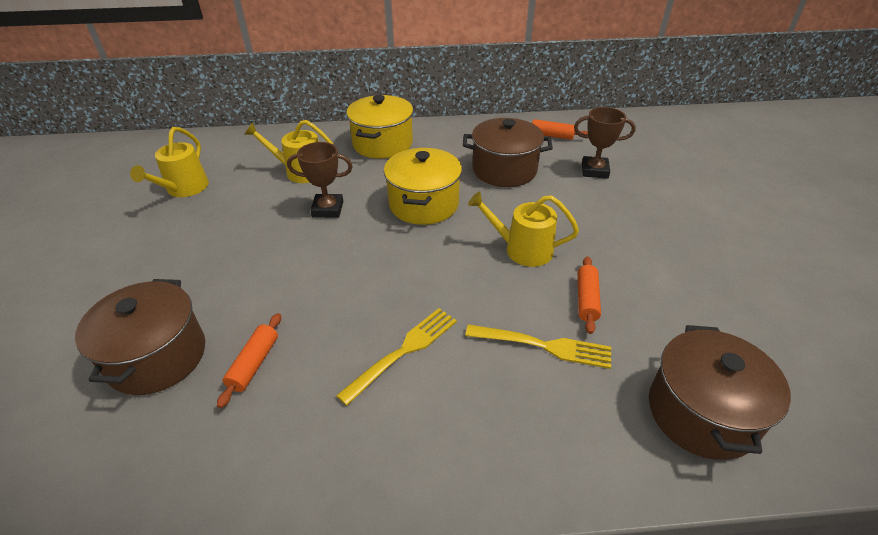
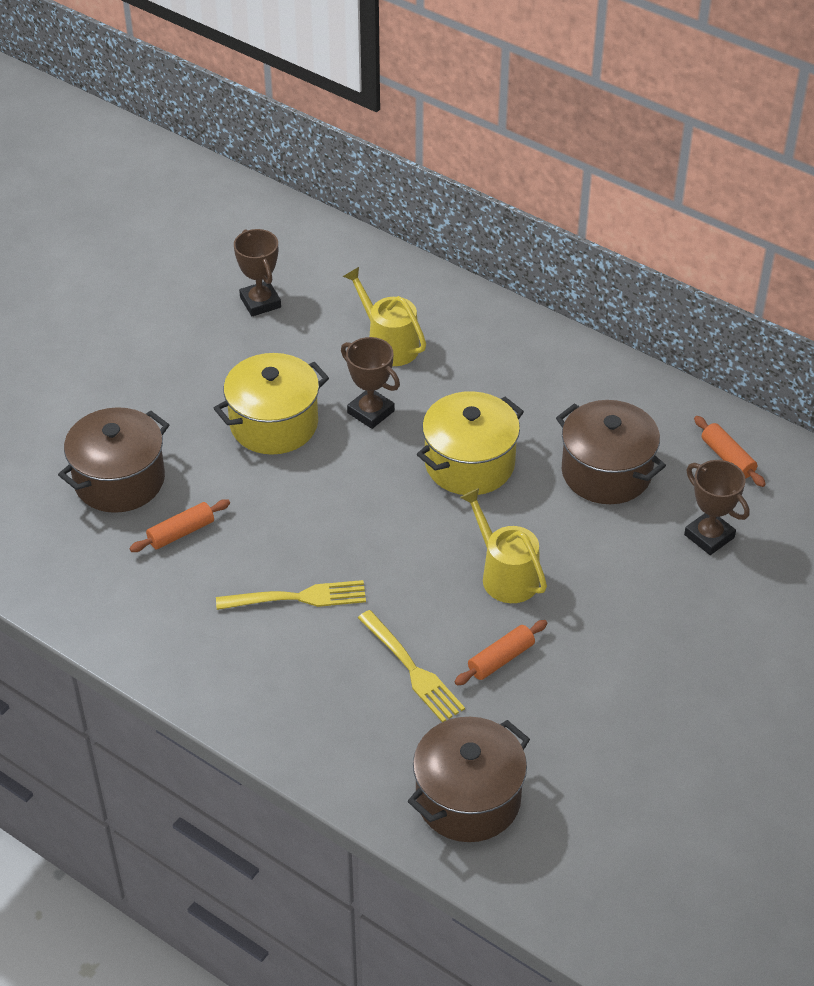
camera: 40 degrees right, 5 degrees up
(184, 189) = (260, 302): yellow watering can -> brown trophy
(382, 144) = (513, 353): yellow pot -> yellow pot (274, 424)

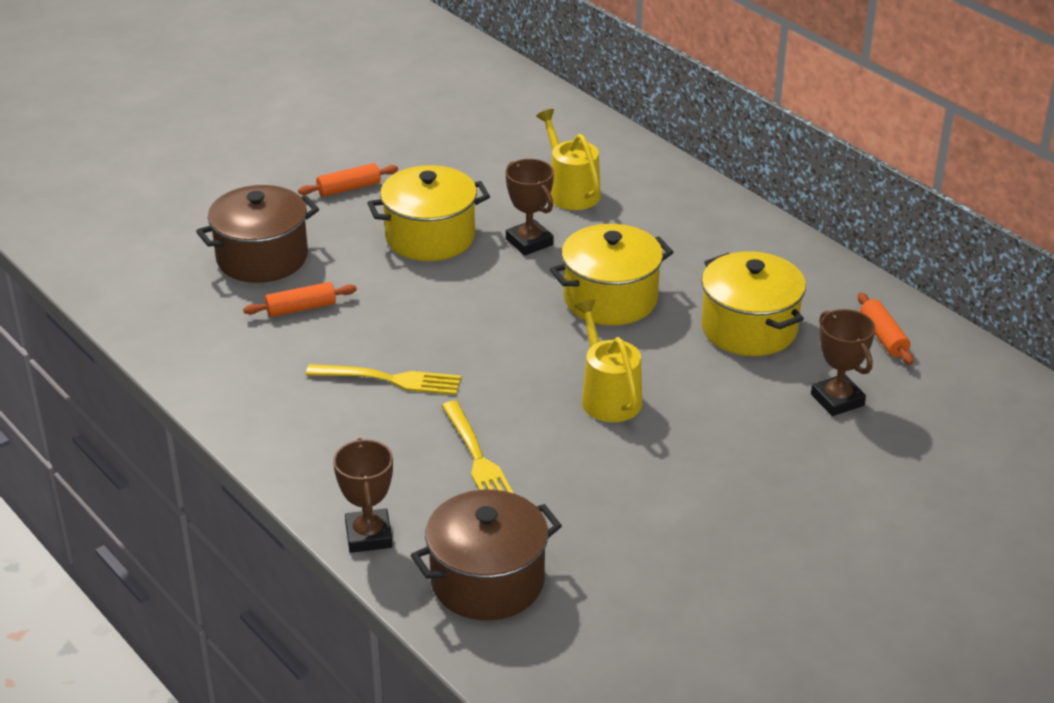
camera: 15 degrees right, 10 degrees down
(260, 302) = (460, 141): brown trophy -> brown trophy (368, 536)
(501, 659) = (573, 467): orange rolling pin -> orange rolling pin (349, 188)
(606, 472) = (749, 328): brown pot -> yellow pot

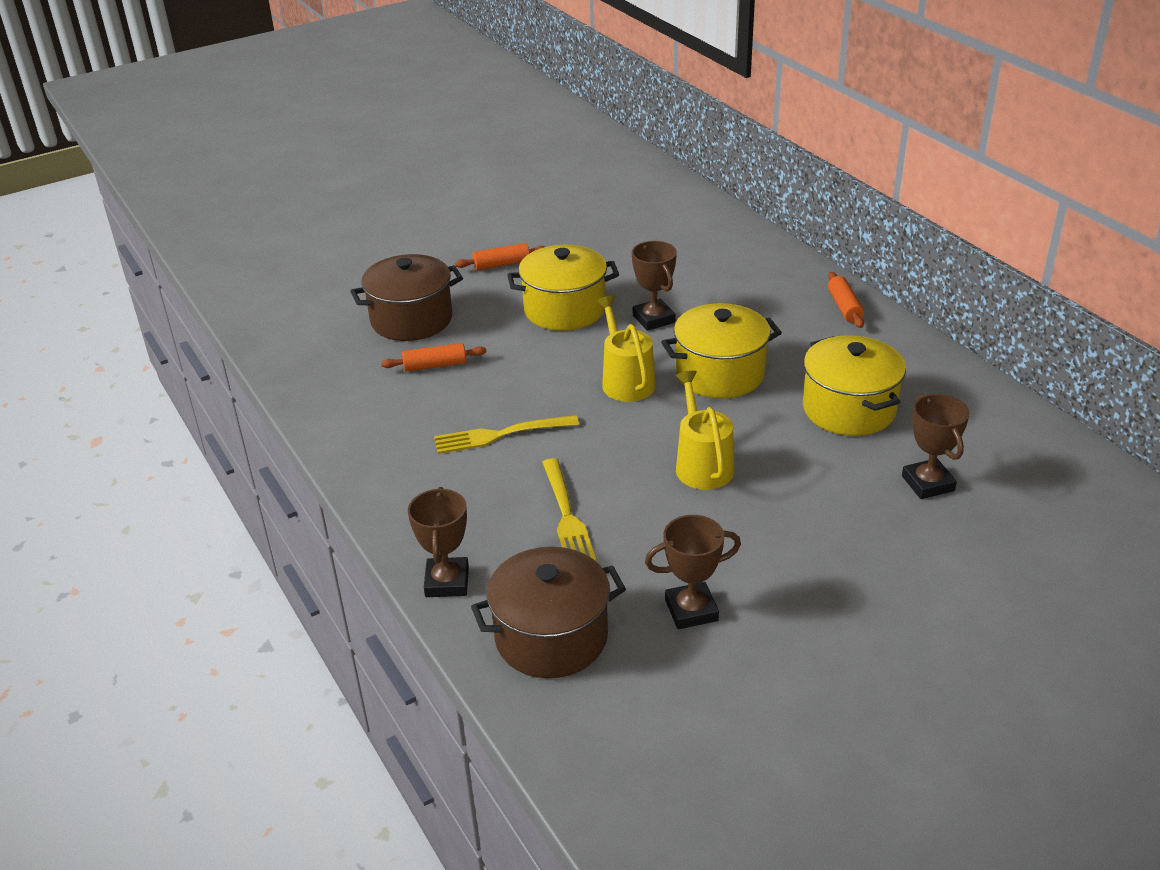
camera: 10 degrees right, 0 degrees up
(390, 379) = (500, 435): yellow fork -> yellow fork turned 150 degrees clockwise
(570, 191) = (699, 277): yellow watering can -> yellow watering can (626, 381)
(622, 543) = (691, 610): none -> brown trophy
(883, 337) = (981, 425): orange rolling pin -> orange rolling pin (844, 307)

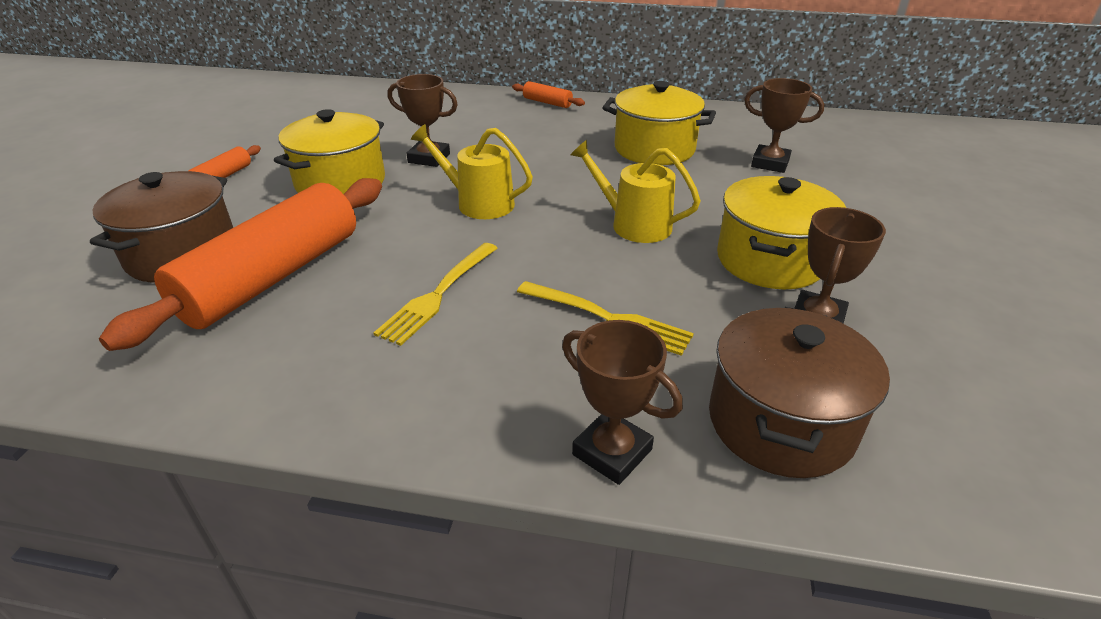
camera: 50 degrees left, 0 degrees up
(435, 365) = (273, 277): orange rolling pin -> orange rolling pin, size x2.41
(720, 374) = (539, 168): yellow pot -> yellow pot (770, 260)

